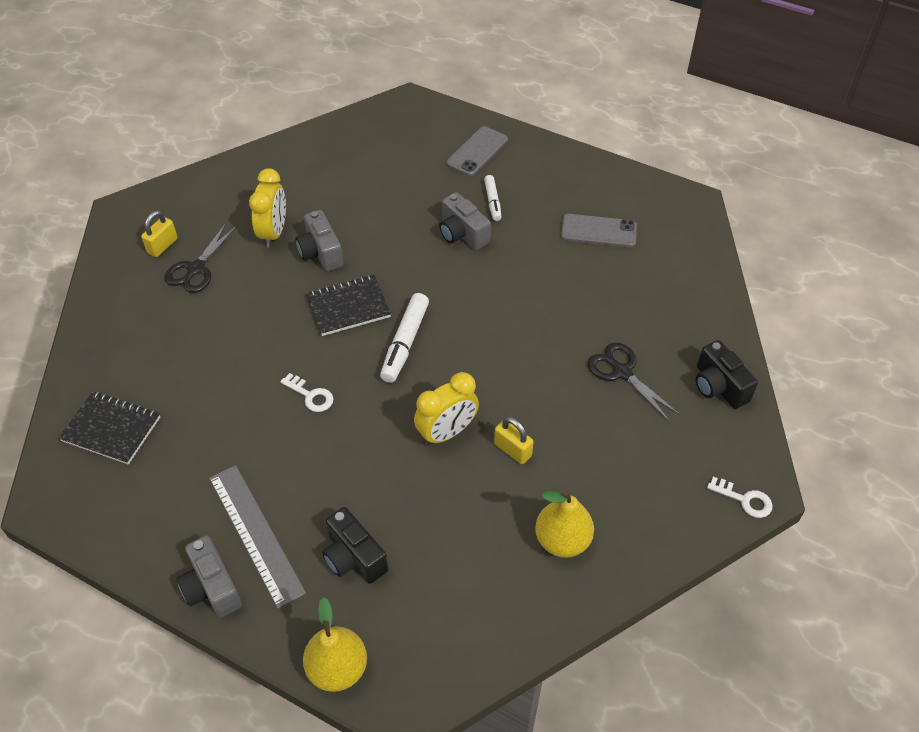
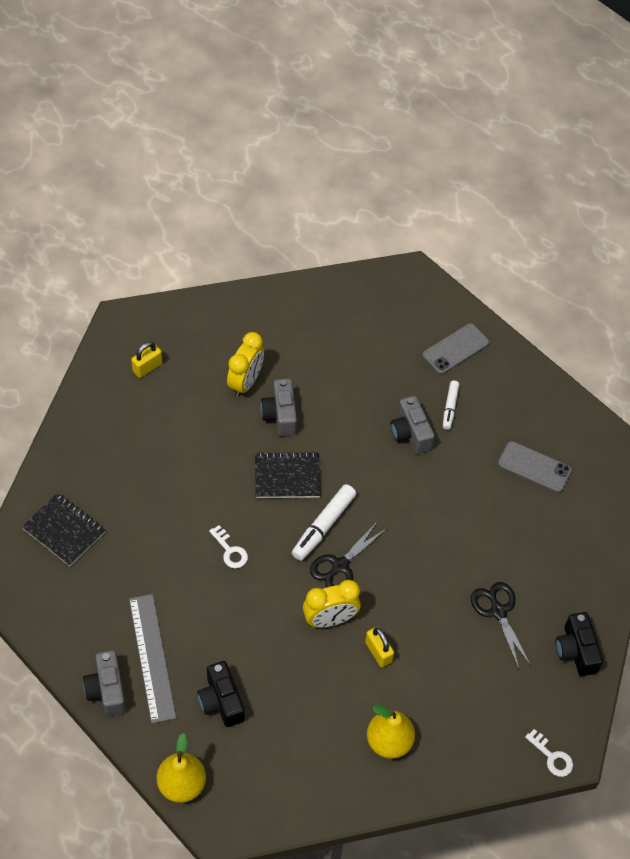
camera: 15 degrees right, 5 degrees up
(196, 269) = (170, 399): black scissors -> black scissors (340, 566)

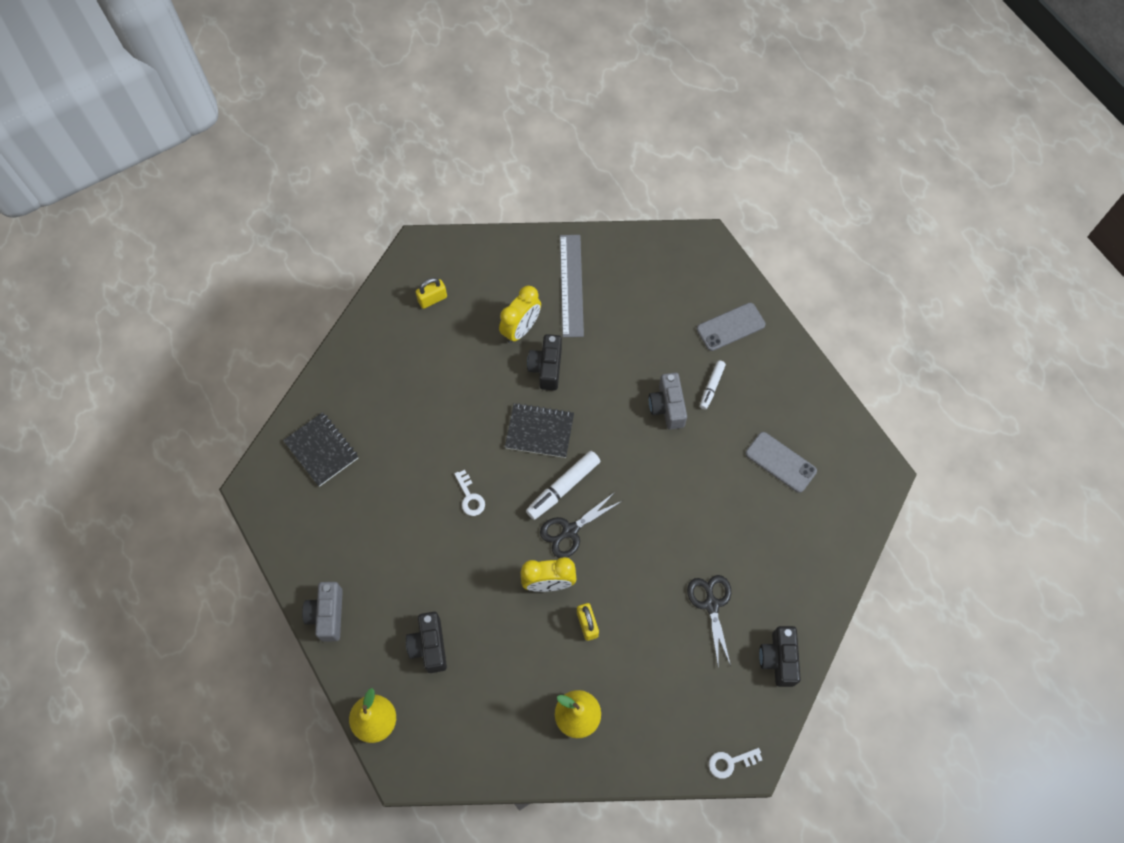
camera: 15 degrees right, 10 degrees up
(152, 657) = (375, 590): grey ruler -> grey ruler (571, 285)
(280, 415) = (546, 368): grey camera -> black camera
(552, 757) = (730, 762): white key -> white key turned 105 degrees clockwise

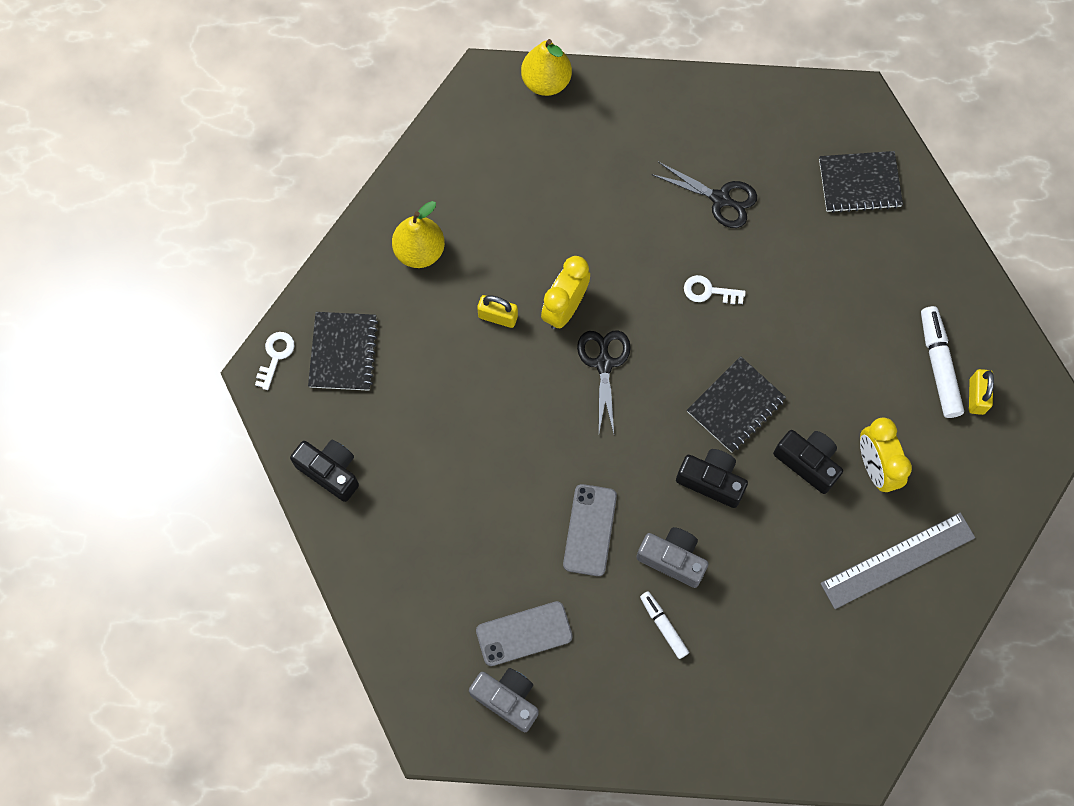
camera: 125 degrees right, 5 degrees up
(327, 614) = (677, 96): grey camera -> grey camera (507, 699)
(429, 646) = (582, 165): black camera -> black camera (711, 481)
(563, 488) = (655, 387): white marker -> white marker (938, 365)
(571, 285) = (897, 560): grey ruler -> grey ruler turned 60 degrees counterclockwise
(691, 715) = (343, 352): none -> black notebook
(711, 604) = (429, 447): black scissors -> black scissors (720, 199)
(730, 327) = (723, 705): grey phone -> grey phone (590, 530)

